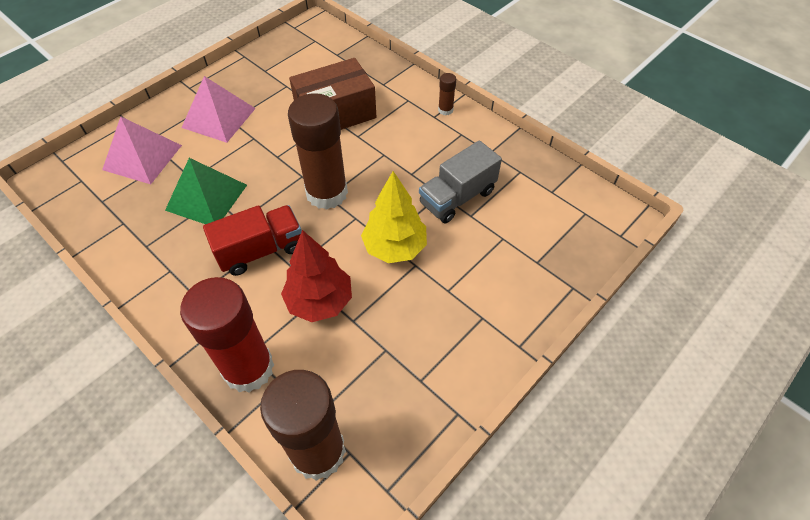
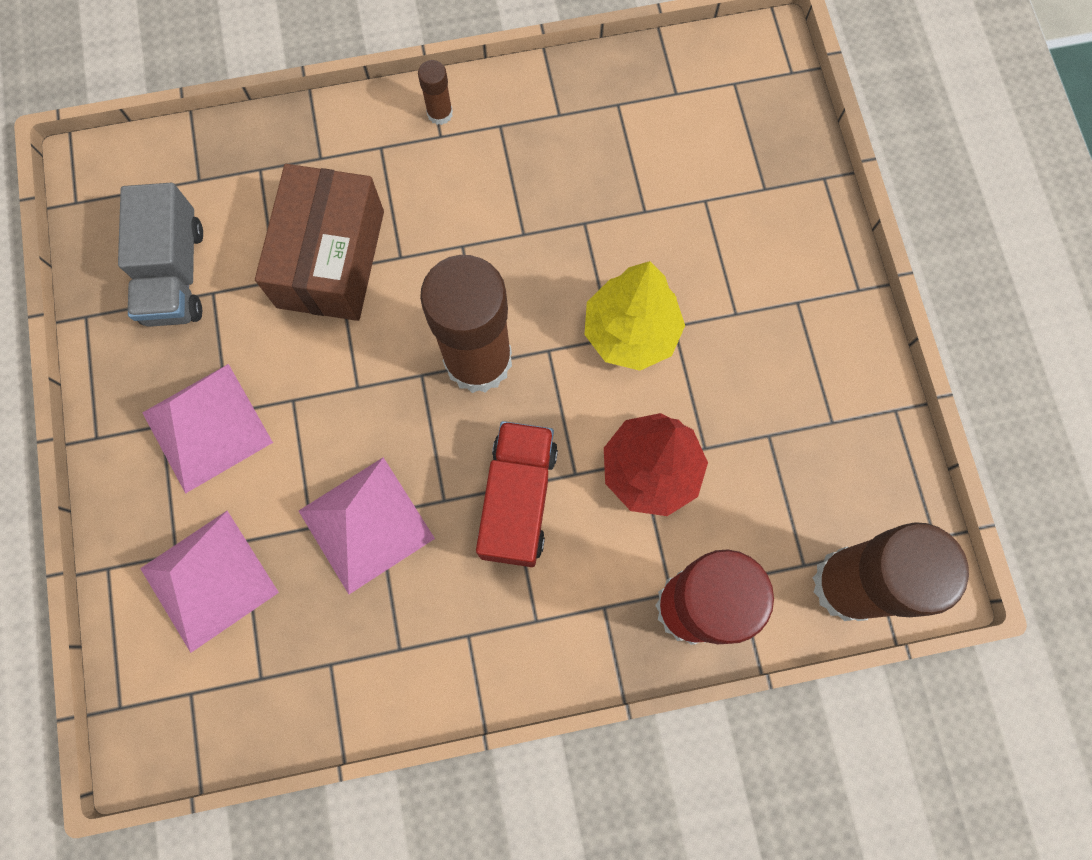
camera: 55 degrees left, 20 degrees up
(206, 197) = (366, 524): green pyramid -> pink pyramid
(457, 197) = (605, 206): grey truck -> grey truck (175, 274)

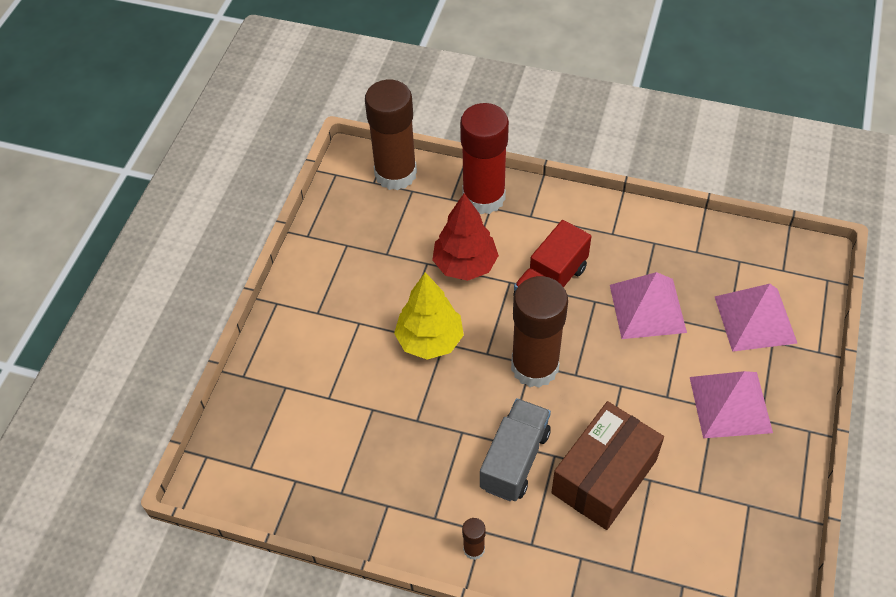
camera: 150 degrees left, 20 degrees down
(175, 274) = (723, 518): grey truck -> grey truck (515, 460)

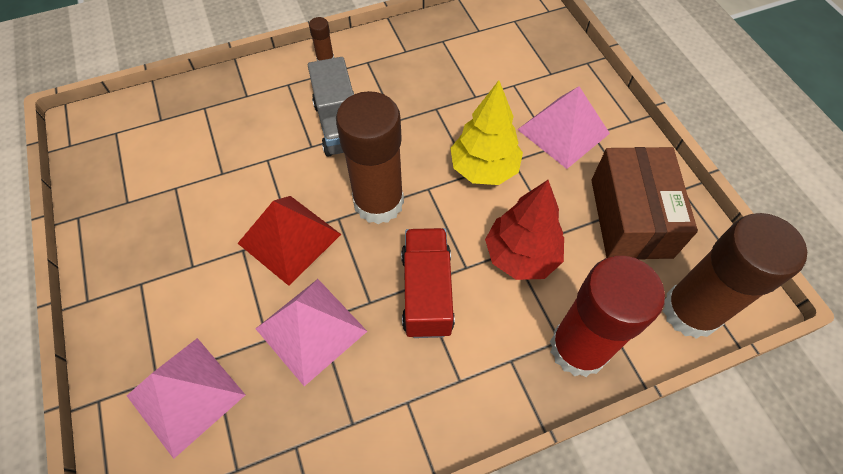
camera: 140 degrees right, 5 degrees up
(604, 476) = (261, 154): brown box -> brown box (630, 217)
(624, 382) = (289, 238): none -> red pyramid
(730, 404) = (176, 279): pink pyramid -> pink pyramid (563, 131)

